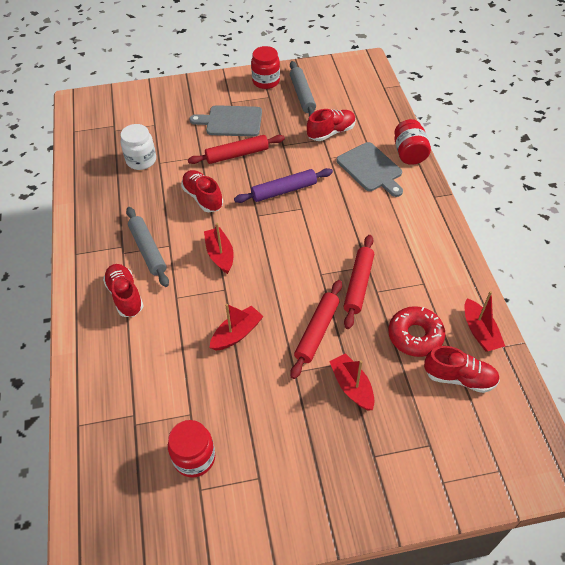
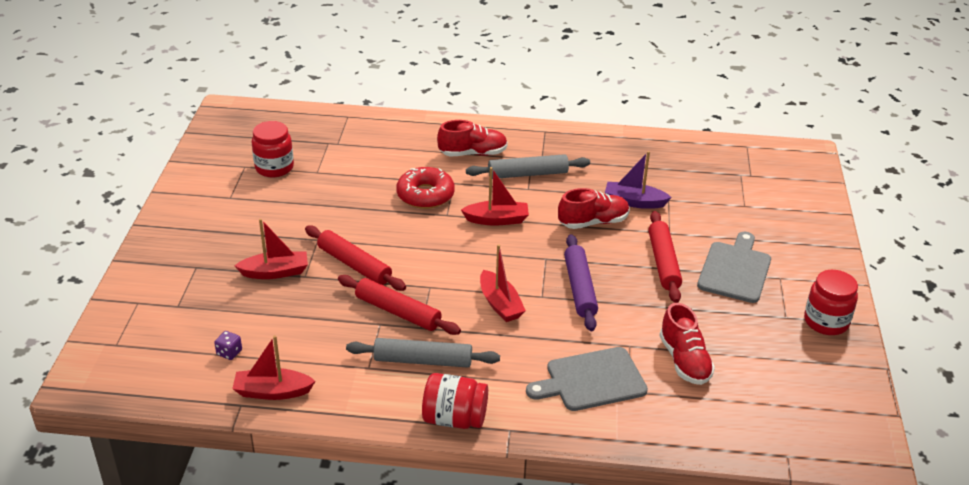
camera: 105 degrees right, 15 degrees down
(141, 160) = (676, 187): white jar -> none
(168, 180) = (634, 202): none -> purple boat
(237, 333) = (385, 212): red boat -> red boat (500, 304)
(302, 95) = (783, 352): grey rolling pin -> grey rolling pin (423, 361)
(409, 153) = (610, 433): red jar -> red jar (454, 418)
(415, 336) = (302, 336): red donut -> red donut (425, 195)
(459, 378) = (229, 353): red shoe -> purple dice

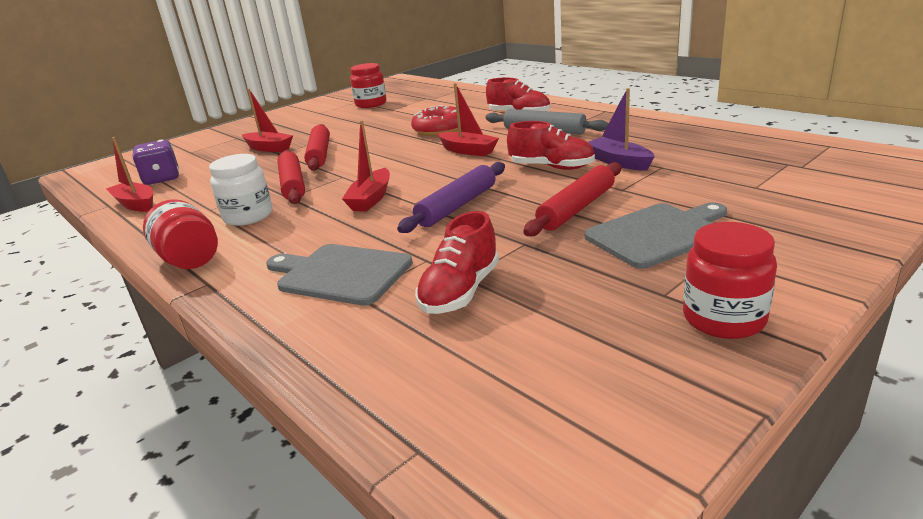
camera: 45 degrees right, 10 degrees down
(229, 353) = (162, 179): purple dice -> purple dice, size x1.96
(423, 361) = (248, 216): grey rolling pin -> white jar

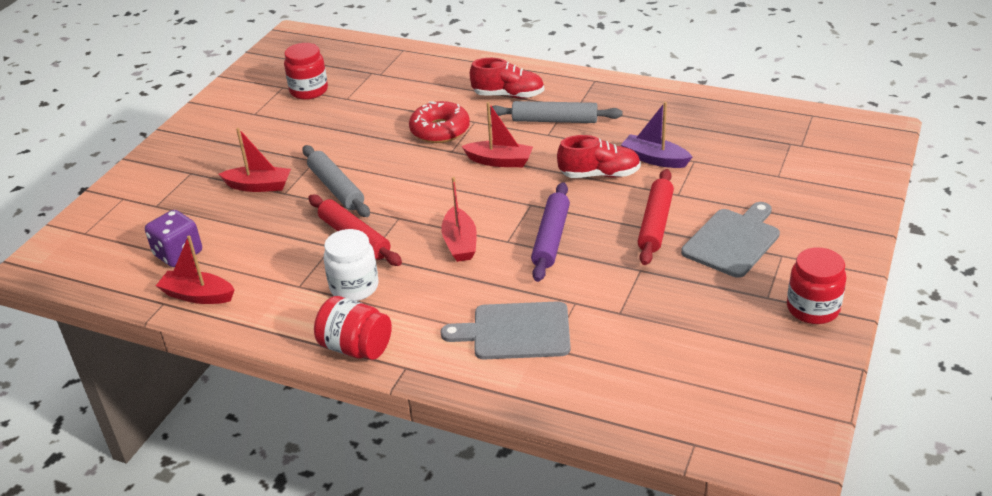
camera: 25 degrees left, 10 degrees up
(320, 154) = (336, 188): red rolling pin -> grey rolling pin
(460, 292) = (627, 326): red shoe -> none

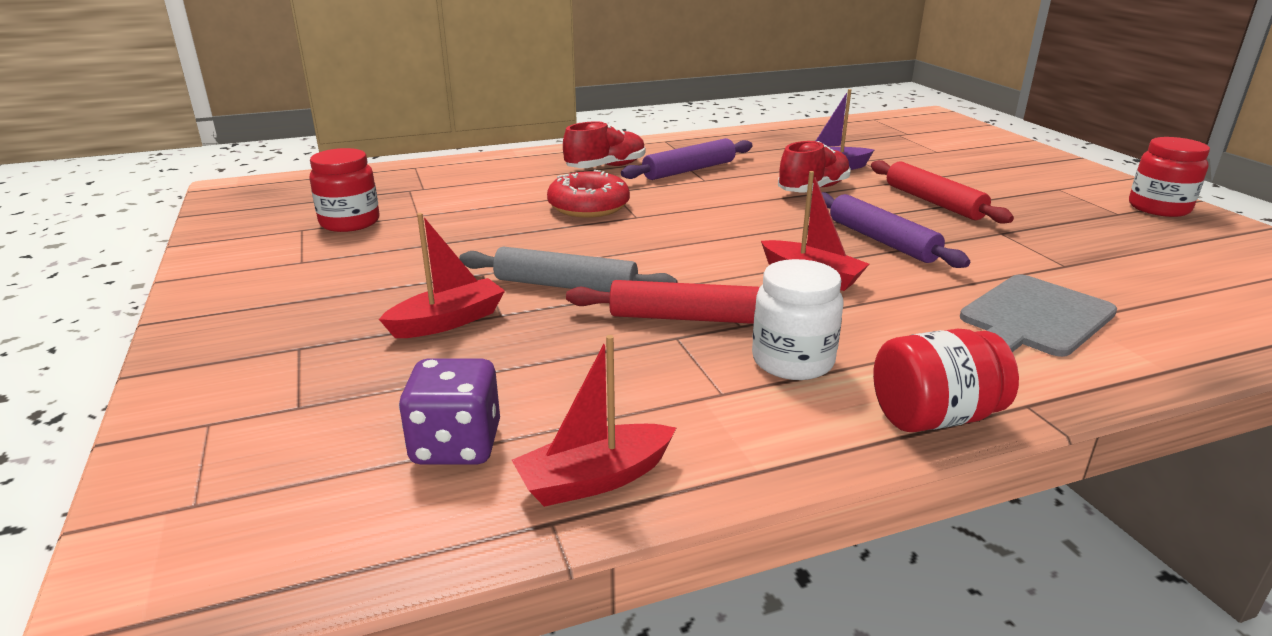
camera: 45 degrees left, 10 degrees down
(499, 161) = (703, 208): red boat -> none
(554, 120) = (689, 170): grey rolling pin -> purple rolling pin
(733, 241) = (1009, 192): grey cutting board -> none

